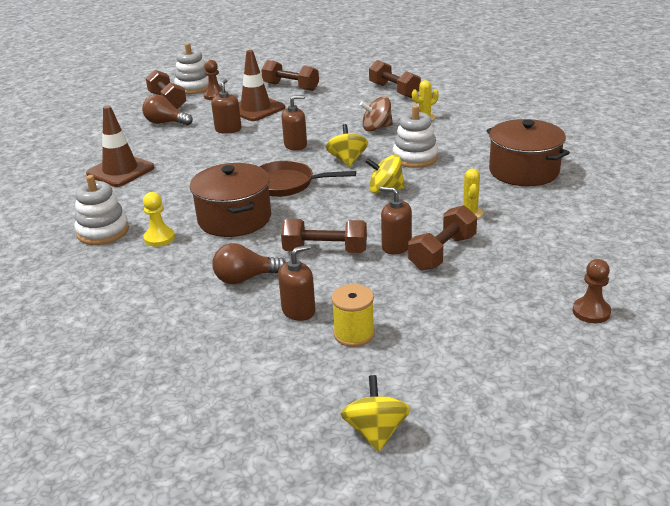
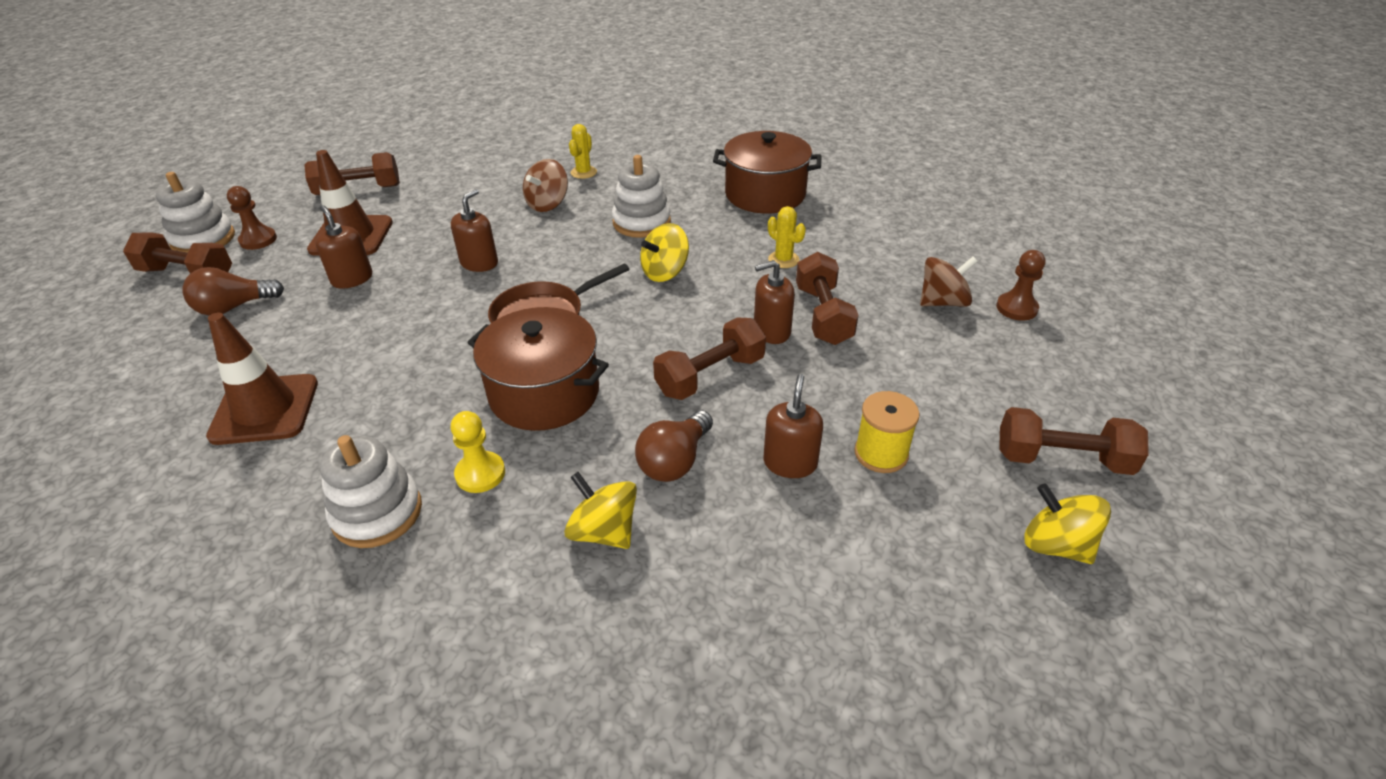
camera: 45 degrees left, 10 degrees up
(347, 160) = (572, 256): yellow spinning top -> yellow spinning top (604, 531)
(394, 90) = (501, 152): brown dumbbell -> brown dumbbell (1062, 459)
(539, 283) = (943, 302): none -> brown spinning top

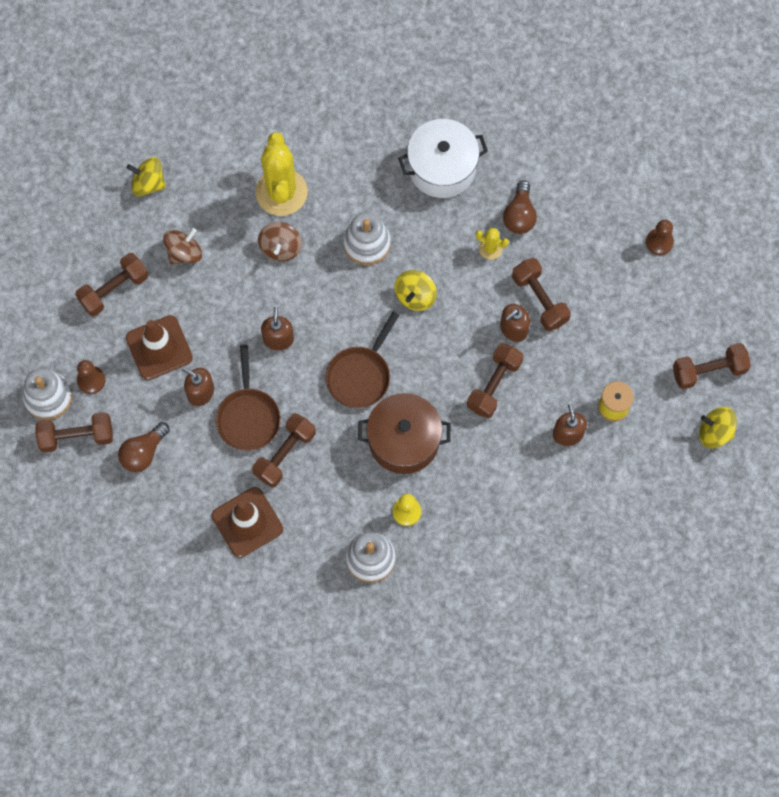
camera: 25 degrees left, 30 degrees up
(379, 313) = (248, 417): none -> brown pan
(383, 358) = (284, 454): none -> brown dumbbell
(583, 172) = (281, 192): yellow cactus -> yellow cactus, size x2.23
(604, 531) = (493, 519): yellow spinning top -> yellow spinning top (148, 183)
(675, 461) = (506, 459): brown light bulb -> brown light bulb (519, 215)
(765, 194) = (442, 168): brown pot -> white pot
(943, 302) = (611, 254): brown spinning top -> brown spinning top (184, 253)

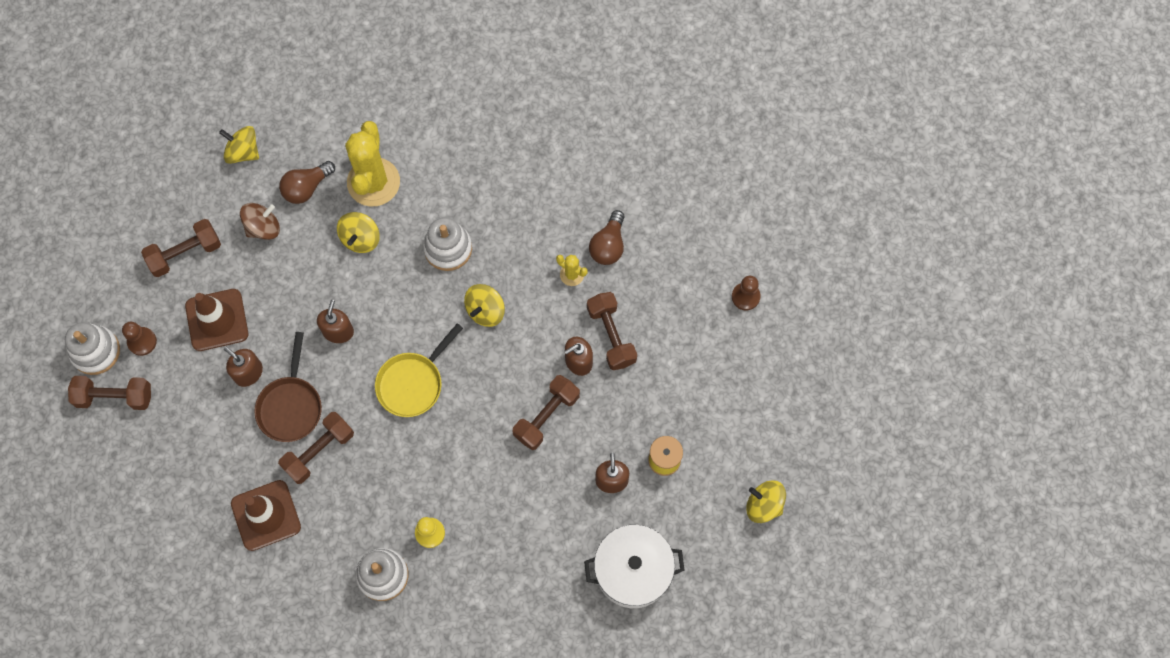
camera: 10 degrees right, 0 degrees up
(143, 452) = (177, 425): brown light bulb -> brown light bulb (306, 187)
(280, 248) = (360, 238): brown spinning top -> yellow spinning top
(360, 375) = (413, 383): brown pan -> yellow pan
(404, 440) = (442, 458): brown pot -> none
(442, 168) = (540, 184): white pot -> white pot (633, 571)
(709, 371) = (770, 439): brown dumbbell -> none

